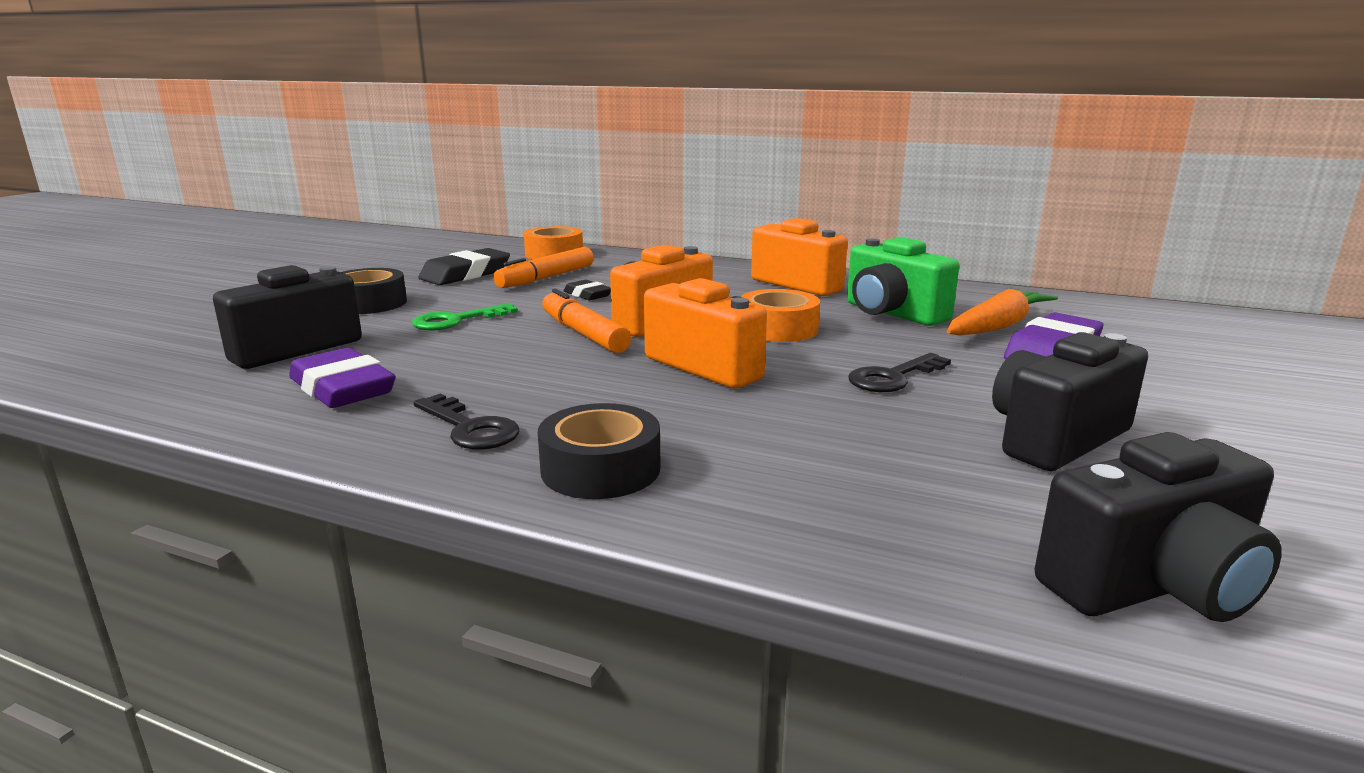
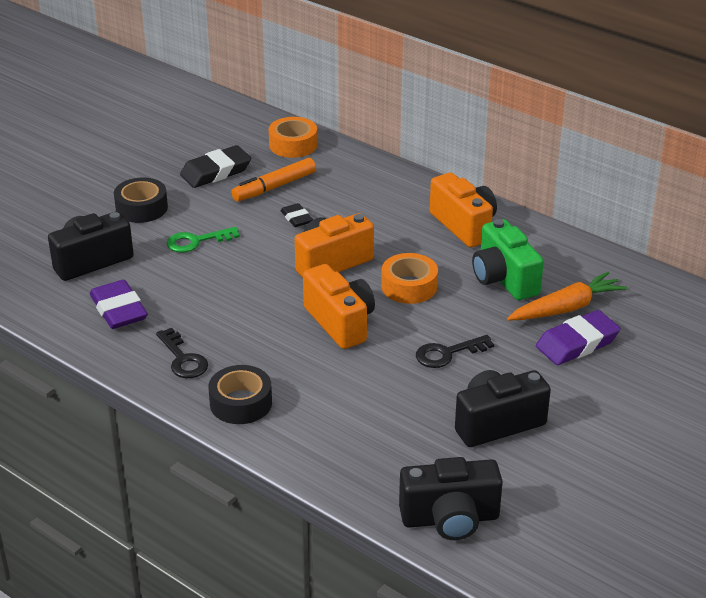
camera: 15 degrees right, 15 degrees up
(584, 334) = (276, 272): orange marker -> none

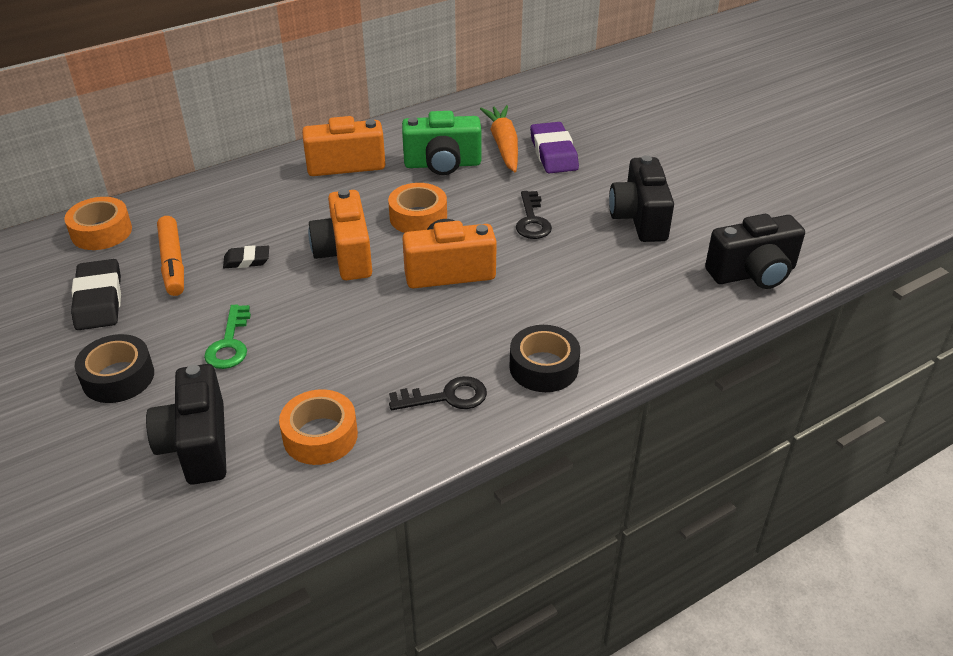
camera: 70 degrees left, 5 degrees up
(119, 310) = (320, 436): purple eraser -> orange tape
(450, 519) = (752, 273): black camera -> black camera turned 60 degrees clockwise

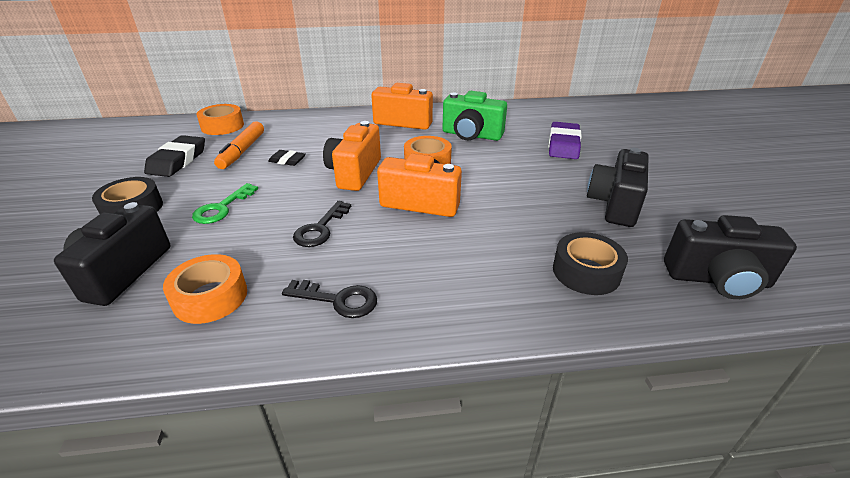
camera: 25 degrees right, 5 degrees down
(503, 145) = (526, 133): orange carrot -> none
(532, 220) = (516, 184): black key -> black key (320, 228)
(543, 367) = (445, 302): black tape -> black tape (586, 272)

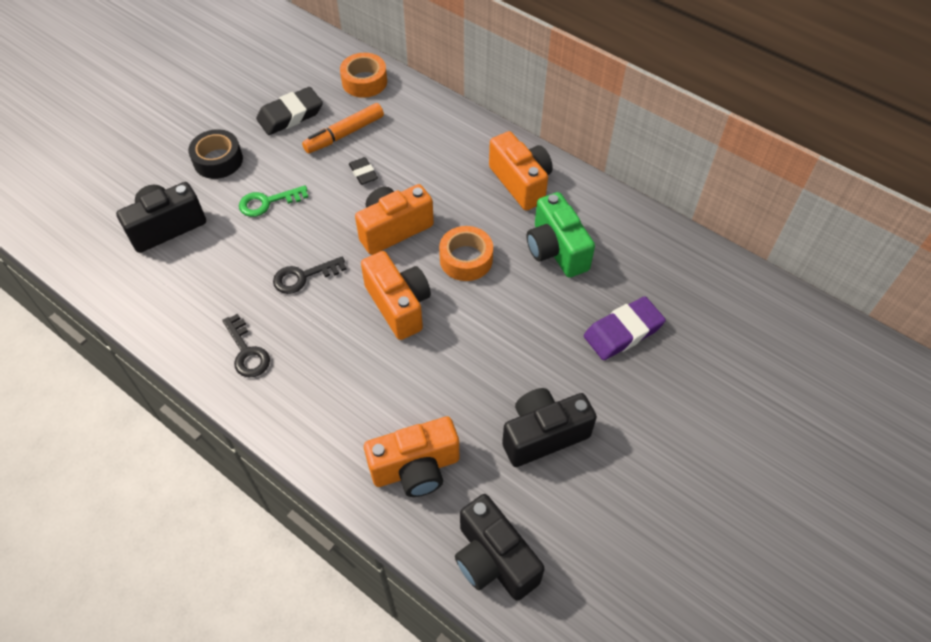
camera: 45 degrees right, 20 degrees up
(210, 297) = (189, 289): orange tape -> none
(586, 272) = (416, 468): black tape -> orange camera

